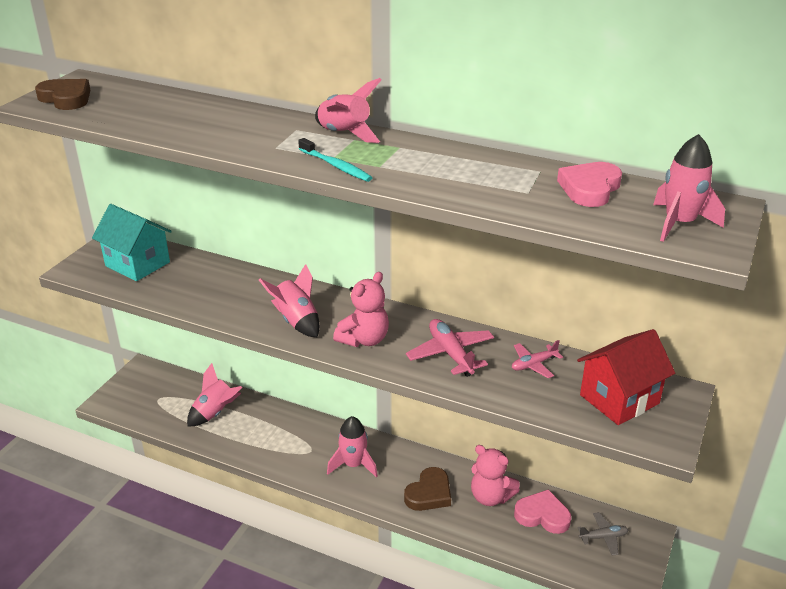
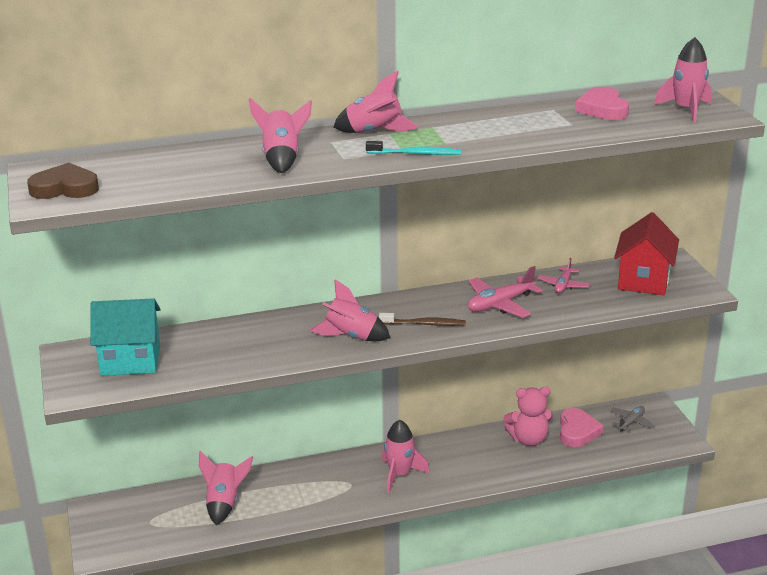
camera: 40 degrees left, 5 degrees down
(234, 130) = (282, 159): none -> pink rocket
(364, 339) = (424, 324): pink teddy bear -> brown toothbrush
(429, 493) = (483, 461): brown heart -> none
(450, 354) = (500, 304): pink plane -> pink plane turned 60 degrees counterclockwise
(542, 515) = (577, 431): pink heart -> pink heart turned 120 degrees clockwise

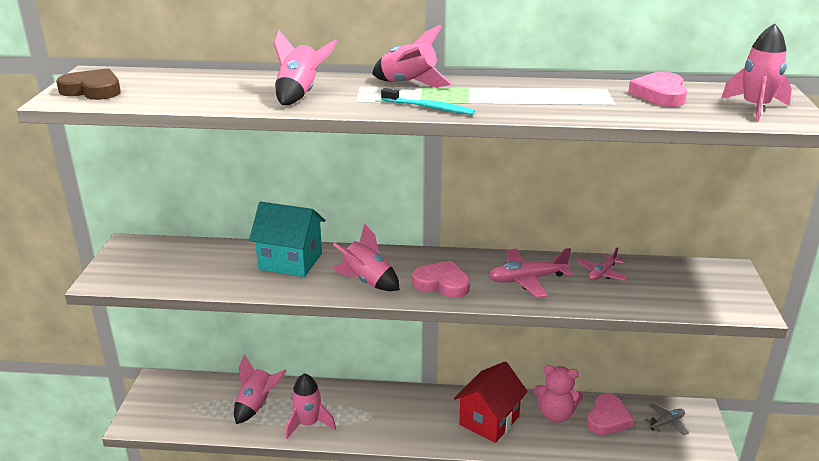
camera: 20 degrees right, 0 degrees up
(130, 360) = (168, 262): turquoise house -> turquoise house (290, 261)
(400, 475) = (419, 418): pink rocket -> pink rocket (308, 424)
(424, 324) = (442, 283): brown toothbrush -> pink heart
(643, 280) = (689, 285): red house -> red house (489, 420)

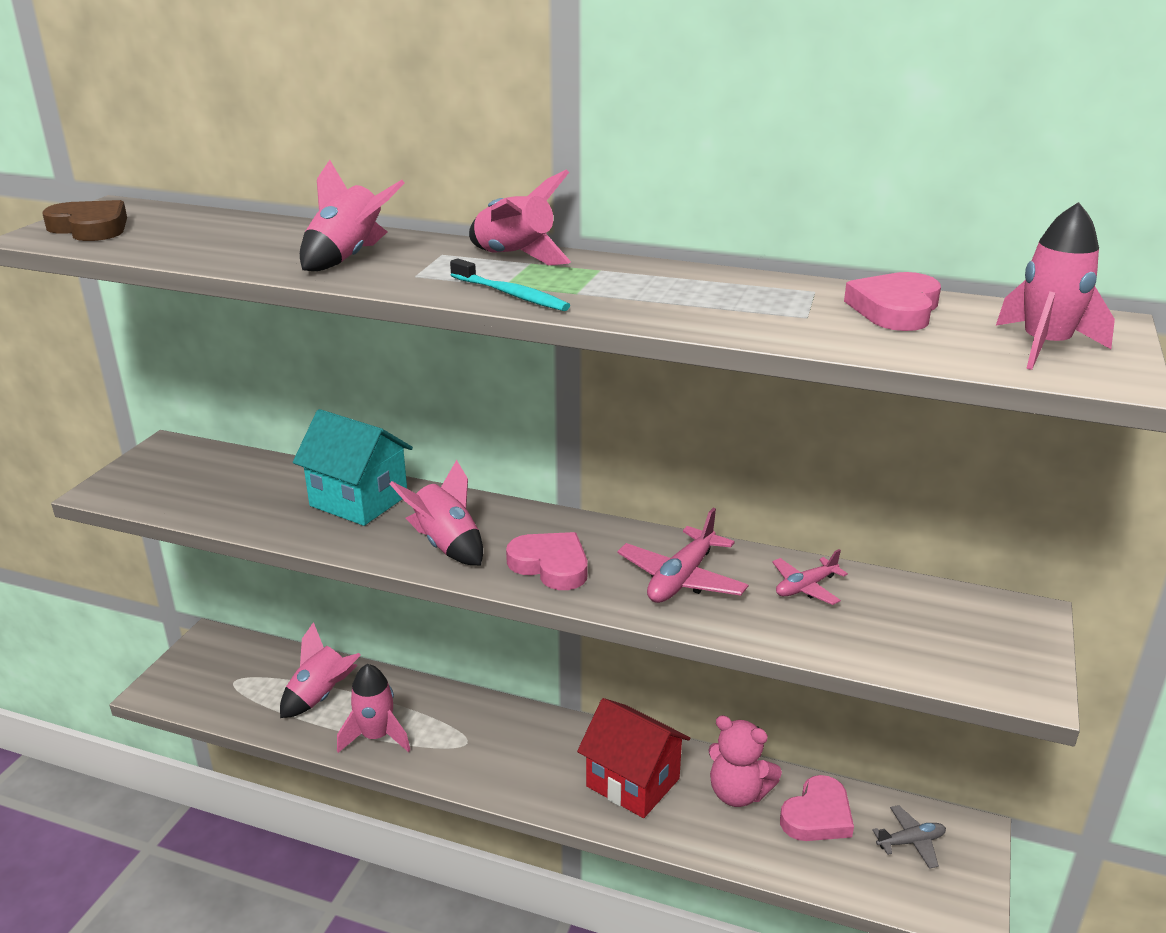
camera: 15 degrees right, 0 degrees up
(489, 420) = (632, 782): red house -> red house turned 75 degrees clockwise
(527, 279) = (681, 579): pink plane -> pink plane turned 60 degrees counterclockwise

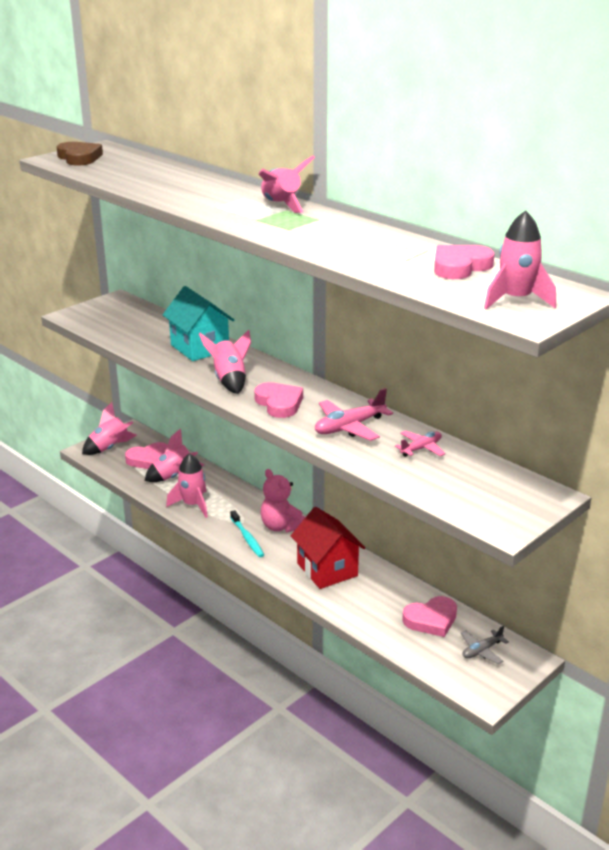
camera: 25 degrees right, 0 degrees up
(265, 679) = (149, 459): none -> pink heart
(349, 257) = (192, 192): pink rocket -> pink rocket (110, 448)
(511, 294) = (252, 225): turquoise toothbrush -> turquoise toothbrush (247, 538)
(738, 793) = (389, 594): pink teddy bear -> pink teddy bear (281, 526)
(805, 587) = (421, 448): pink plane -> pink plane turned 150 degrees clockwise
(911, 842) = (481, 651): grey plane -> grey plane turned 135 degrees clockwise

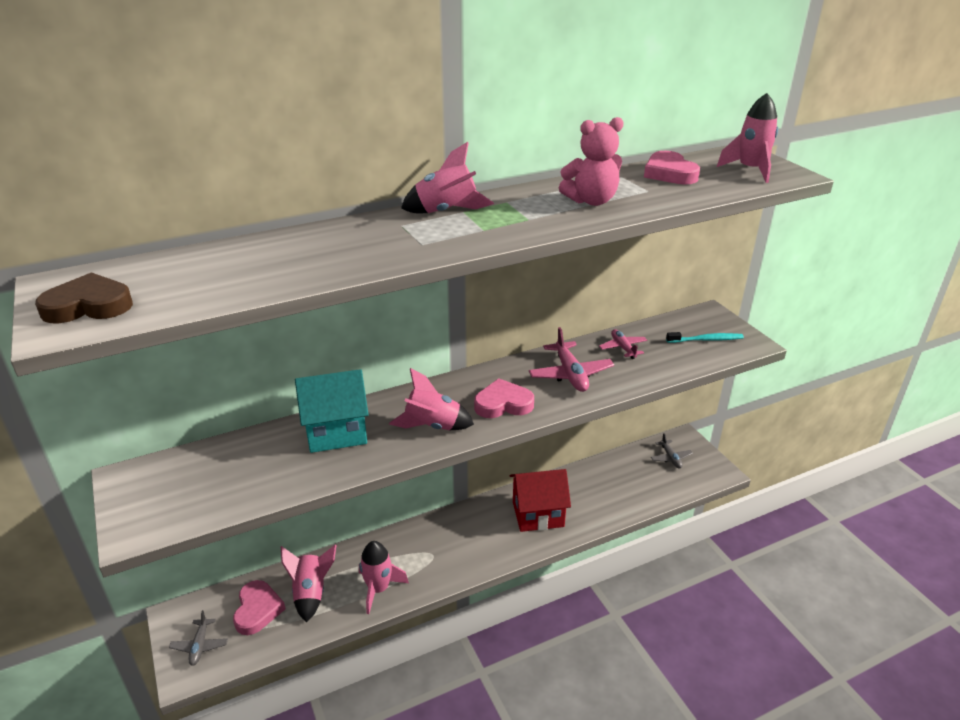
camera: 70 degrees left, 5 degrees up
(110, 448) = (200, 645): pink rocket -> grey plane
(247, 538) = (462, 558): turquoise toothbrush -> turquoise toothbrush (706, 340)
(281, 526) = (456, 527): pink teddy bear -> pink teddy bear (591, 201)
(431, 620) = (627, 472): pink heart -> none

